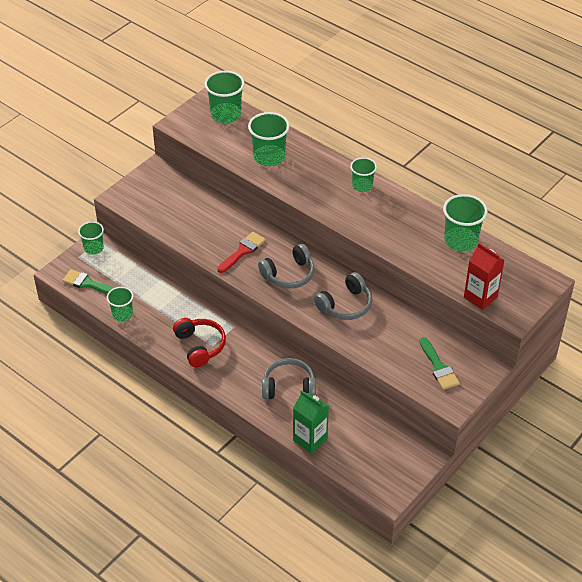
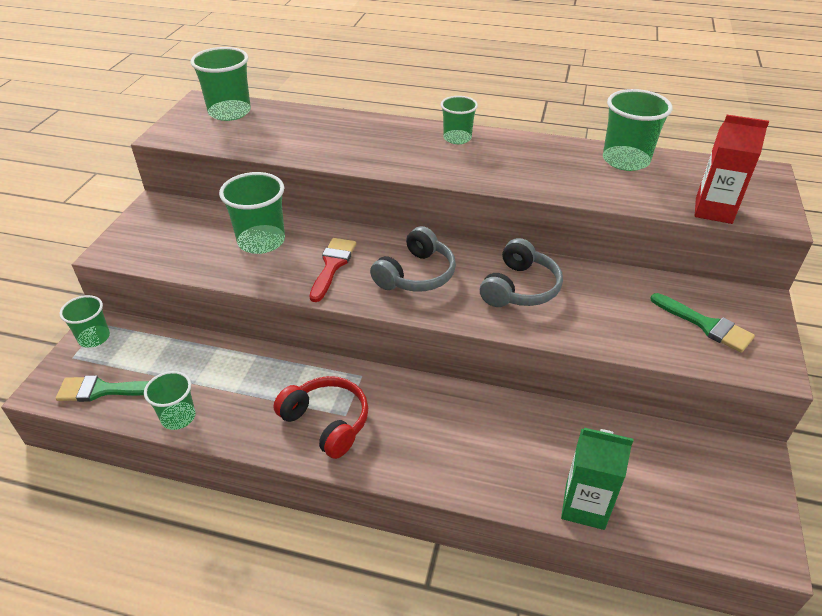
camera: 25 degrees left, 5 degrees down
(269, 157) = (315, 138): green cup -> green cup (261, 241)
(289, 387) = (496, 435): grey headphones -> none

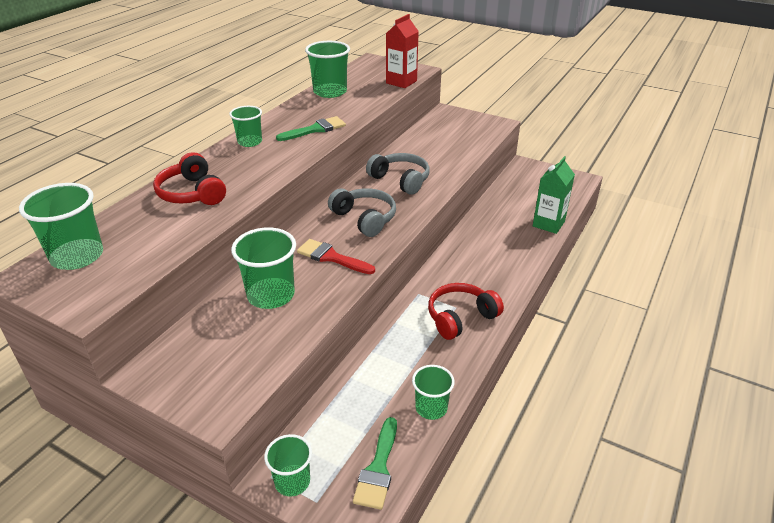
camera: 75 degrees left, 5 degrees down
(340, 133) = (192, 193): none -> red headphones
(706, 325) = (459, 131): green brush -> green brush (315, 129)

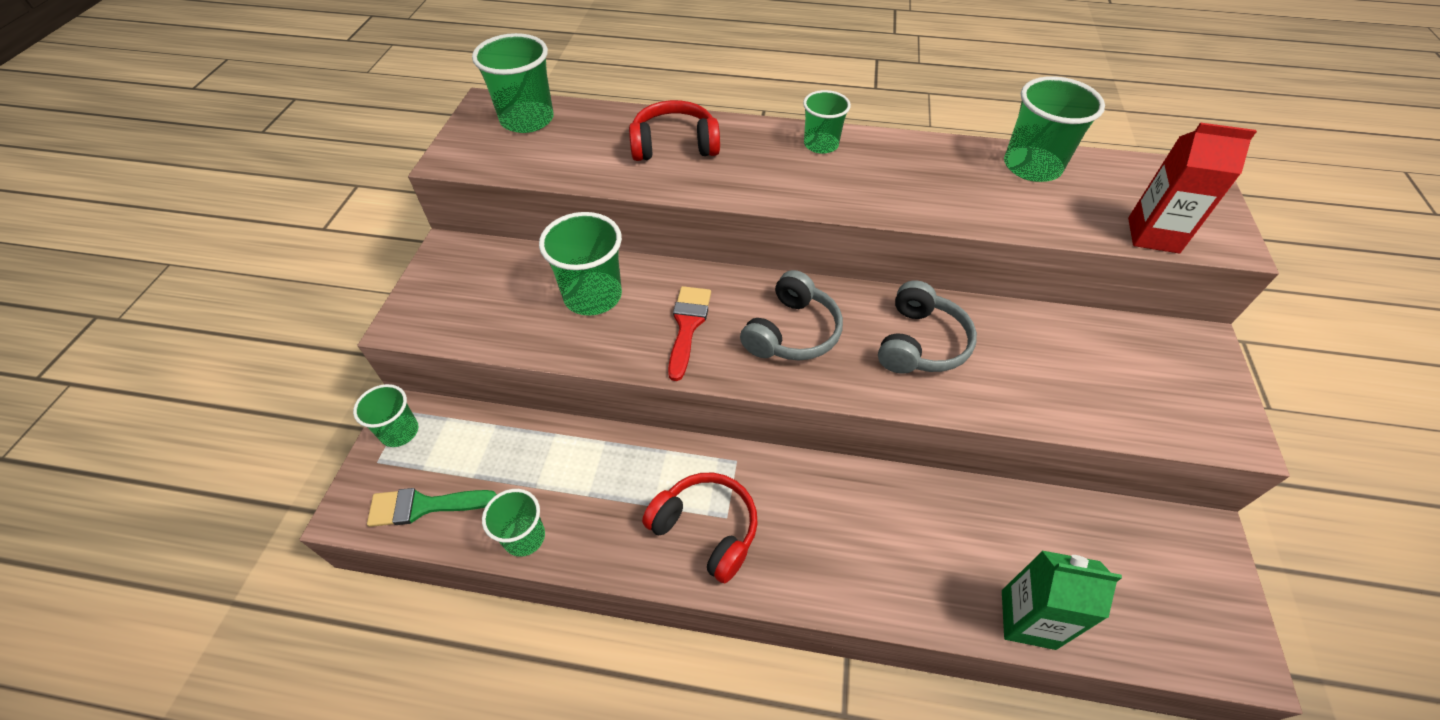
camera: 70 degrees right, 15 degrees up
(192, 193) = (674, 145): red headphones -> red headphones turned 45 degrees clockwise
(315, 129) = (900, 190): green brush -> none

